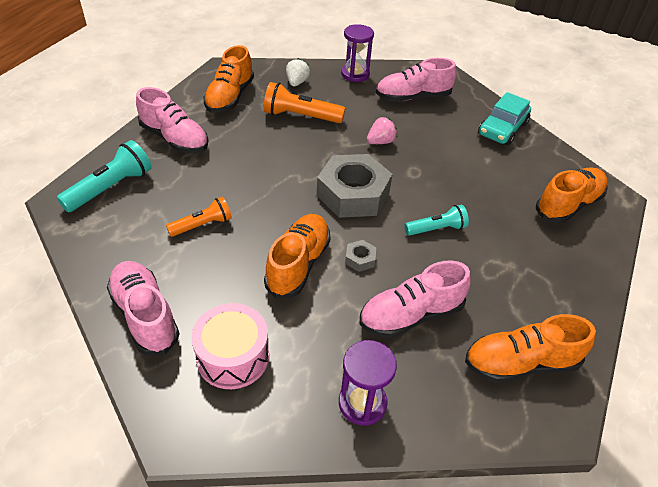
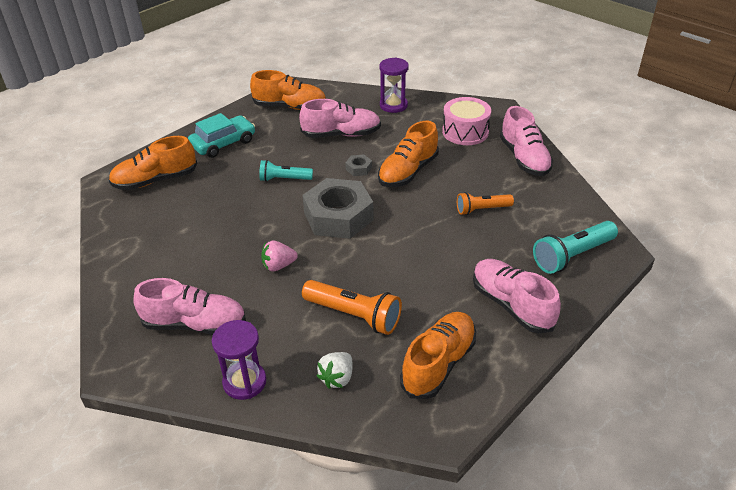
camera: 160 degrees left, 5 degrees down
(502, 129) = (131, 261): turquoise car -> turquoise car (223, 143)

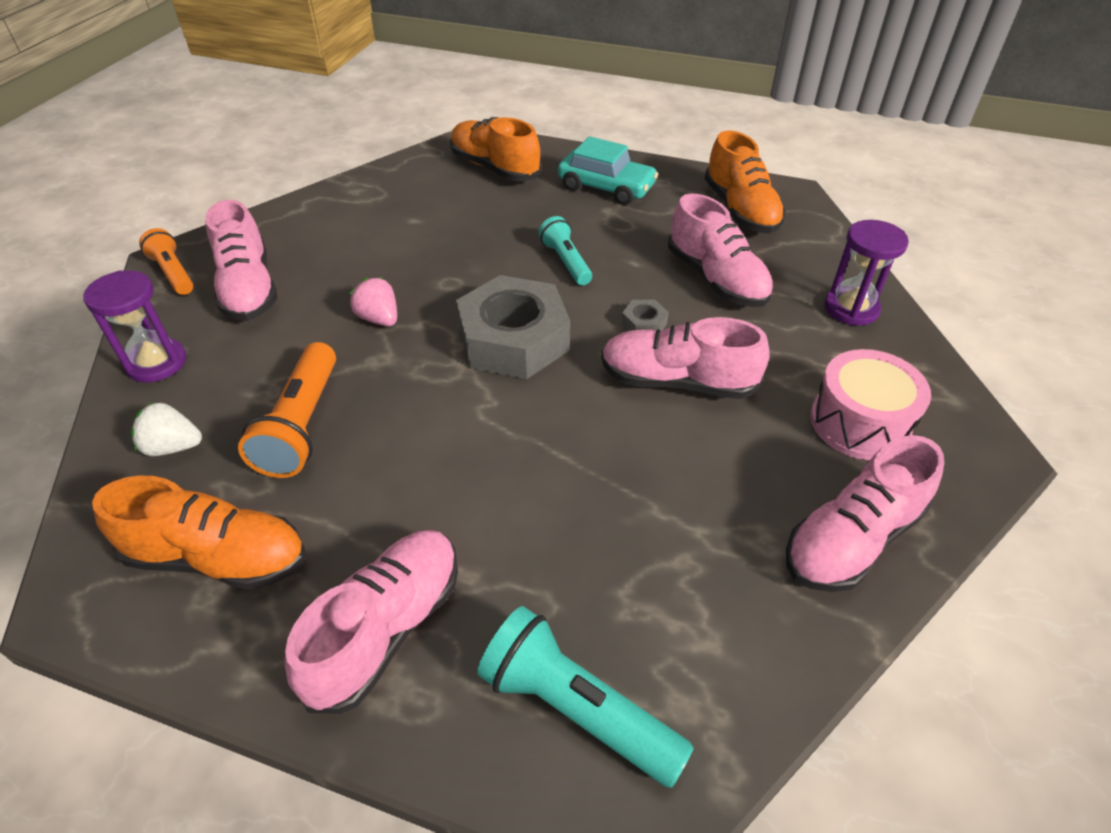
camera: 65 degrees right, 5 degrees up
(408, 172) = (677, 381): orange shoe -> pink shoe
(482, 209) = (637, 512): orange flashlight -> orange flashlight (173, 273)

